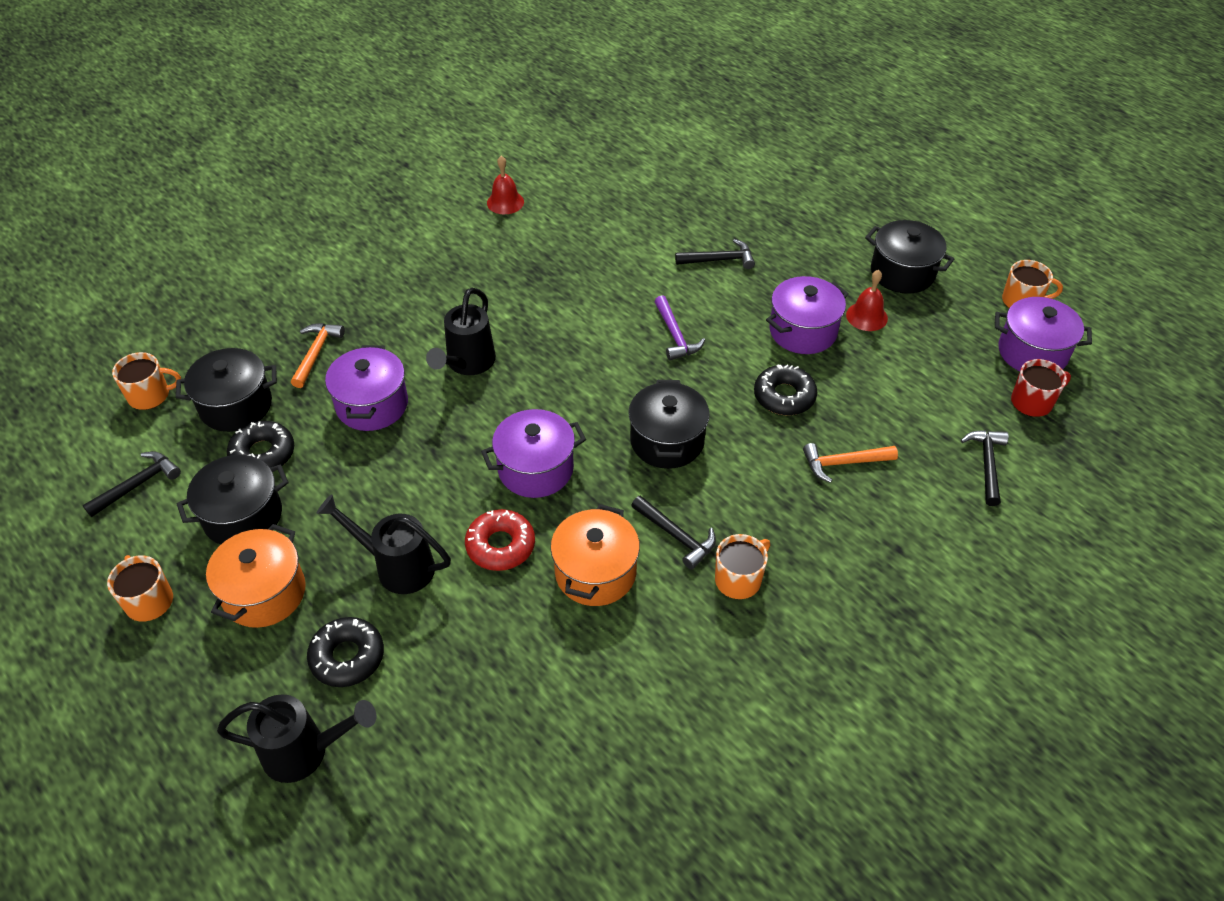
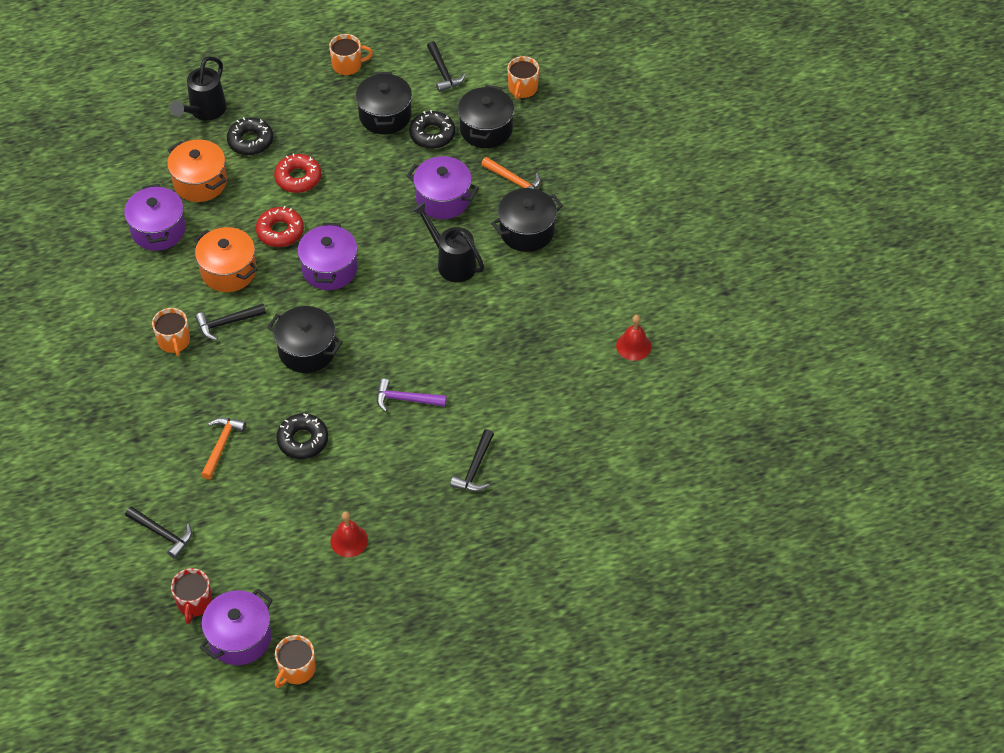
camera: 115 degrees right, 5 degrees up
(264, 593) = (319, 115): orange pot -> orange pot (200, 182)
(397, 566) = (298, 178): black watering can -> red donut
(803, 331) = (359, 486): purple pot -> purple pot (158, 230)
(902, 273) = (382, 597): black pot -> black pot (526, 231)

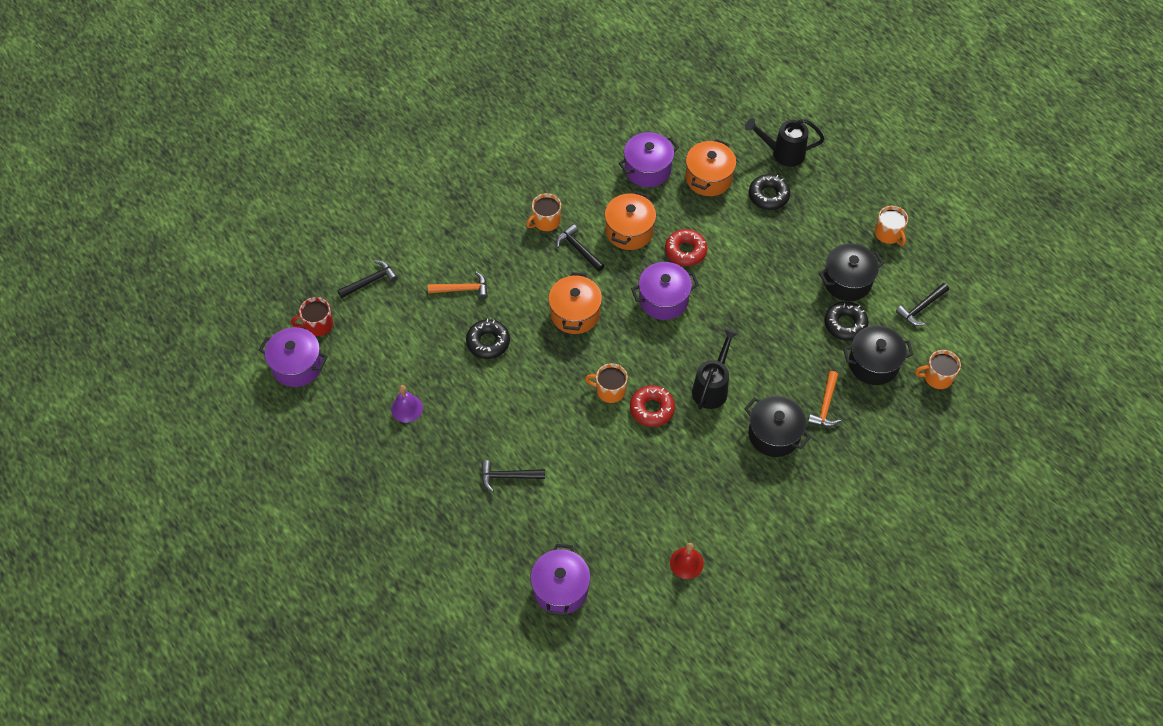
camera: 70 degrees right, 5 degrees up
(162, 534) = (370, 281): black hammer -> black hammer turned 135 degrees counterclockwise
(296, 669) = (281, 413): orange mug -> orange mug (610, 390)
(298, 178) = (747, 243): red donut -> red donut (652, 409)
(307, 350) = (575, 313): black pot -> orange pot
(349, 540) = (407, 408): red bell -> purple bell
(406, 399) = (556, 401): purple hammer -> none
(443, 199) = (777, 357): purple pot -> purple pot (560, 589)

